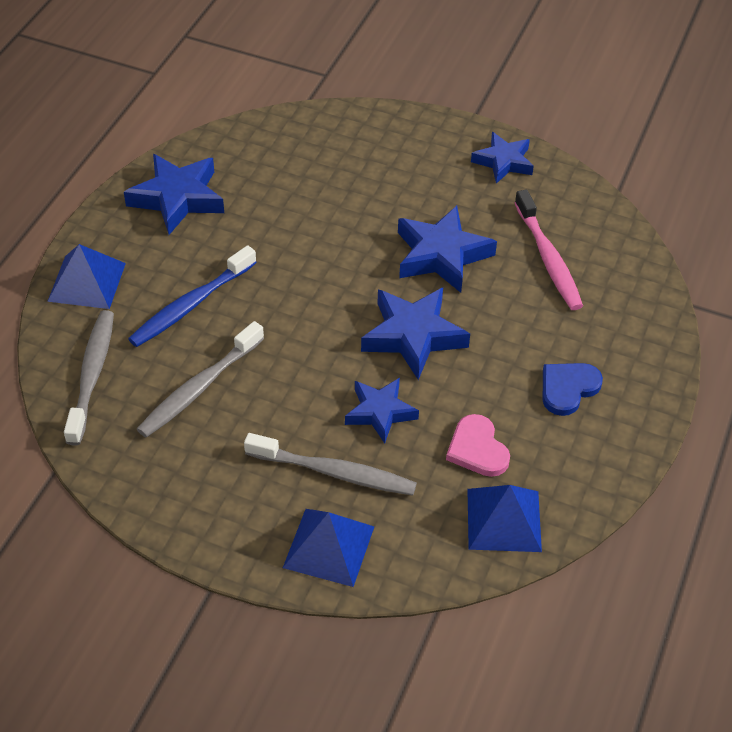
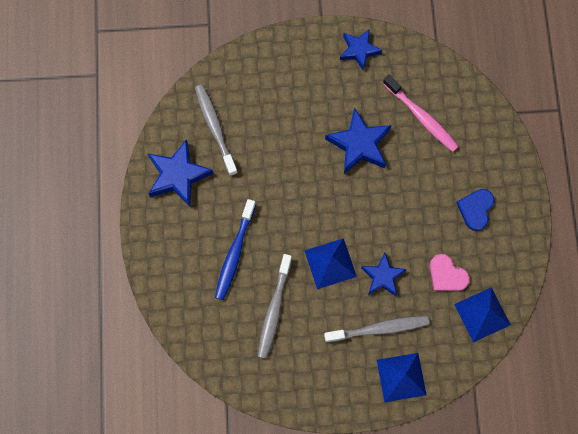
camera: 25 degrees left, 25 degrees up
(87, 282) = (163, 266): blue pyramid -> blue pyramid (330, 263)
(92, 375) = (208, 331): grey toothbrush -> grey toothbrush (215, 128)
(413, 336) = (373, 213): blue star -> none

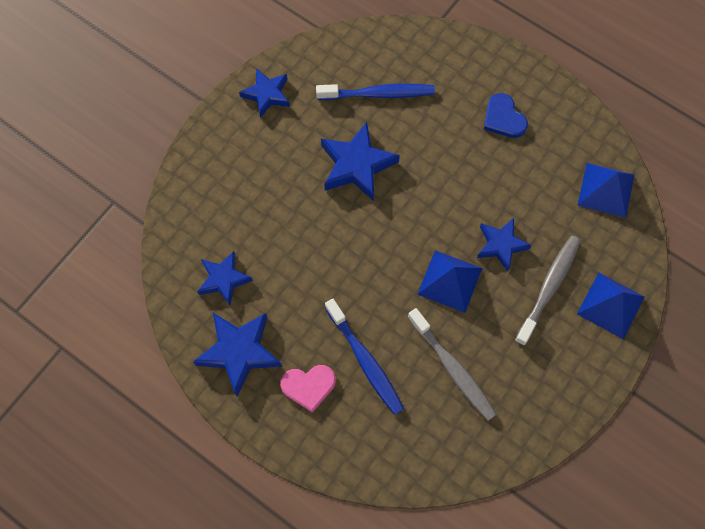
camera: 50 degrees left, 5 degrees down
(215, 128) = (223, 279): grey toothbrush -> blue star
(421, 117) = (378, 94): pink toothbrush -> blue toothbrush
(447, 275) = (545, 190): pink heart -> pink heart (308, 386)

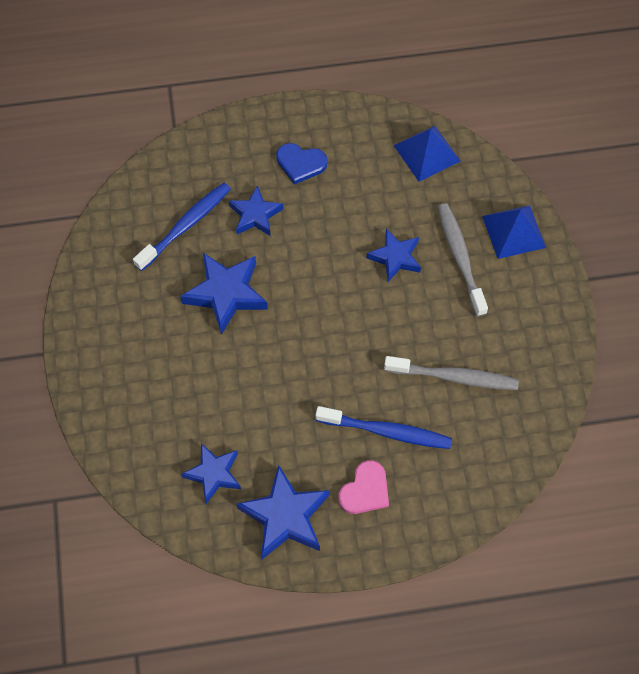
camera: 45 degrees left, 5 degrees down
(267, 94) = (94, 302): blue star -> blue star (255, 215)
(449, 281) = (386, 316): blue pyramid -> none

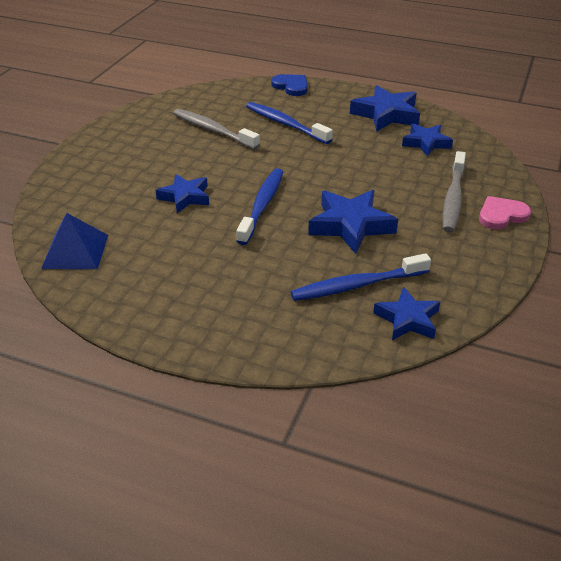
camera: 150 degrees left, 25 degrees down
(255, 215) = (281, 268): blue star -> blue star (407, 319)
(300, 164) = (200, 290): blue heart -> blue heart (291, 86)
(319, 281) = (262, 205): none -> blue toothbrush
(365, 490) = (323, 108): pink heart -> pink heart (501, 215)
(460, 258) = (135, 180): grey toothbrush -> grey toothbrush (453, 198)
(513, 231) = (75, 179): blue pyramid -> none

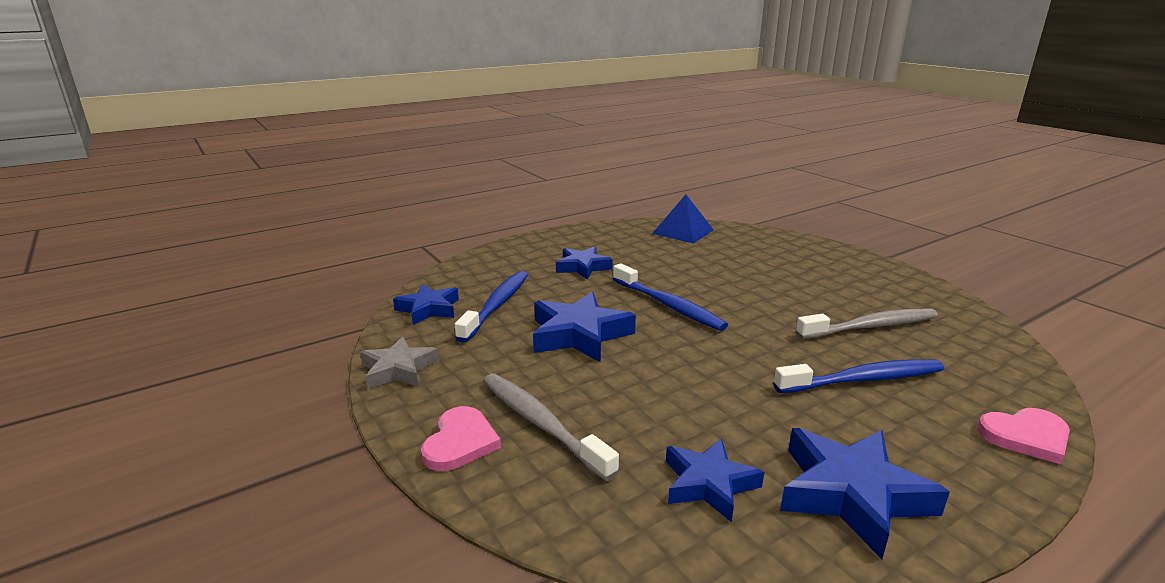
camera: 125 degrees right, 15 degrees down
(185, 197) = (722, 278): blue star -> blue star (583, 267)
(291, 86) = (1026, 436): blue heart -> pink heart
(488, 277) = (398, 369): none -> grey star

